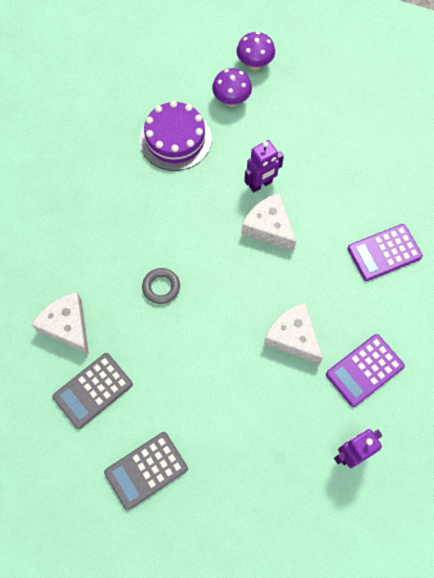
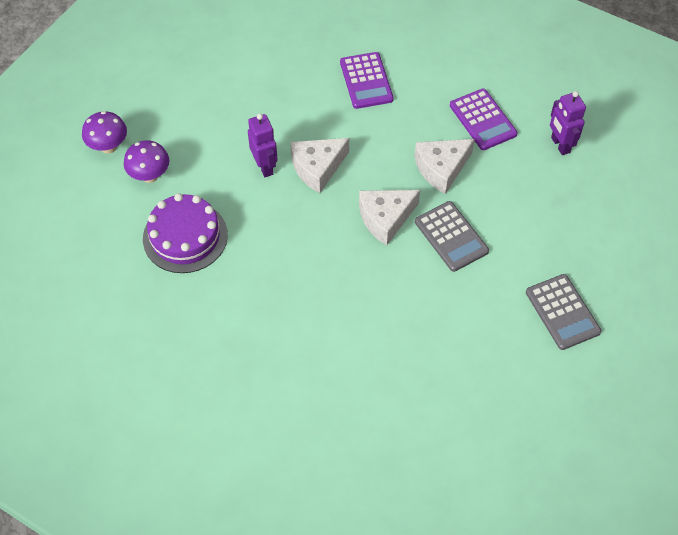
camera: 80 degrees left, 10 degrees down
(67, 326) = (396, 370): white cheese -> white cheese (385, 218)
(93, 390) = (474, 352): grey calculator -> grey calculator (451, 236)
(161, 287) = (367, 274): grey ring -> none

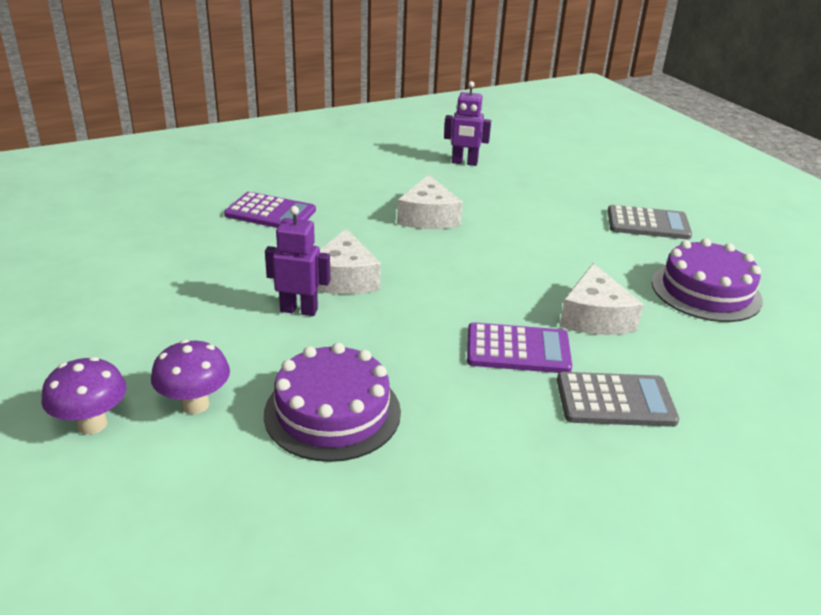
camera: 60 degrees left, 25 degrees down
(385, 218) = (457, 265): white cheese -> white cheese (595, 317)
(451, 236) = (515, 241): grey calculator -> grey calculator (615, 401)
(478, 383) = (706, 291): none -> purple cake
(483, 120) = (396, 181): purple calculator -> purple calculator (518, 349)

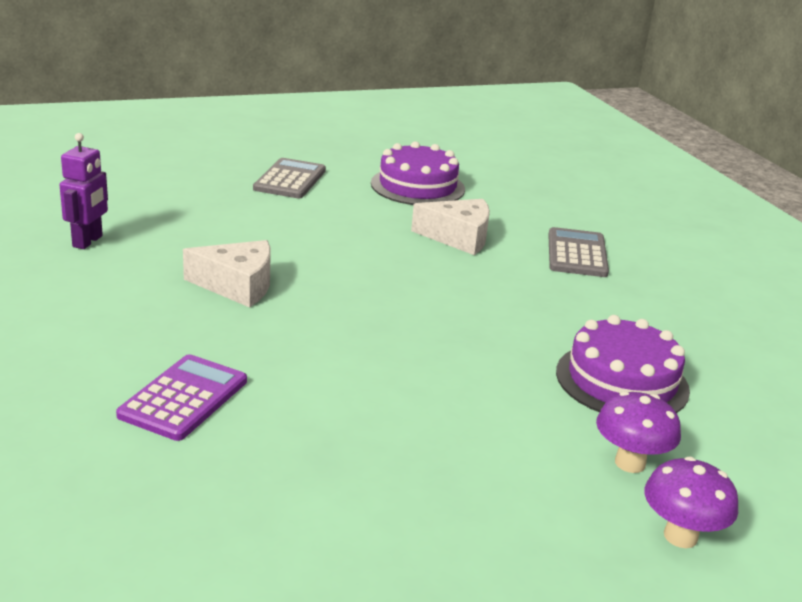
camera: 85 degrees left, 5 degrees down
(299, 310) = (446, 389): purple robot -> none
(344, 278) = (378, 354): white cheese -> none
(518, 349) = (512, 279): purple calculator -> none

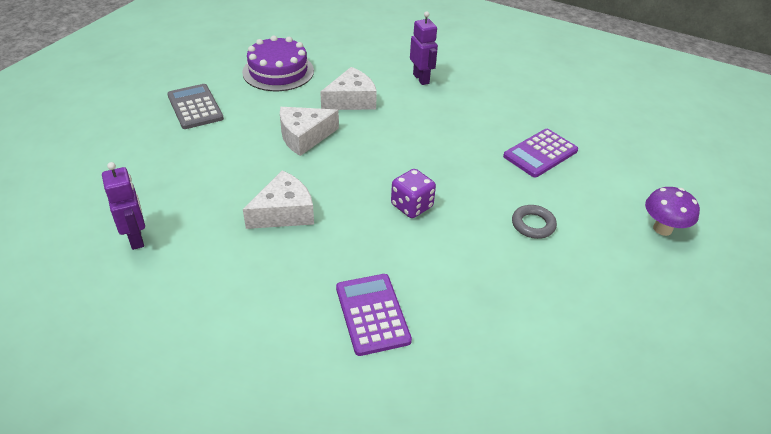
camera: 40 degrees left, 15 degrees up
(356, 243) = (304, 137): none -> white cheese
(374, 344) = (412, 206): none -> purple dice
(492, 432) = (533, 225): none -> grey ring
(577, 254) = (421, 79): grey calculator -> purple robot
(622, 381) = (540, 153): purple cake -> purple calculator
(630, 463) = (601, 202): purple mushroom -> none

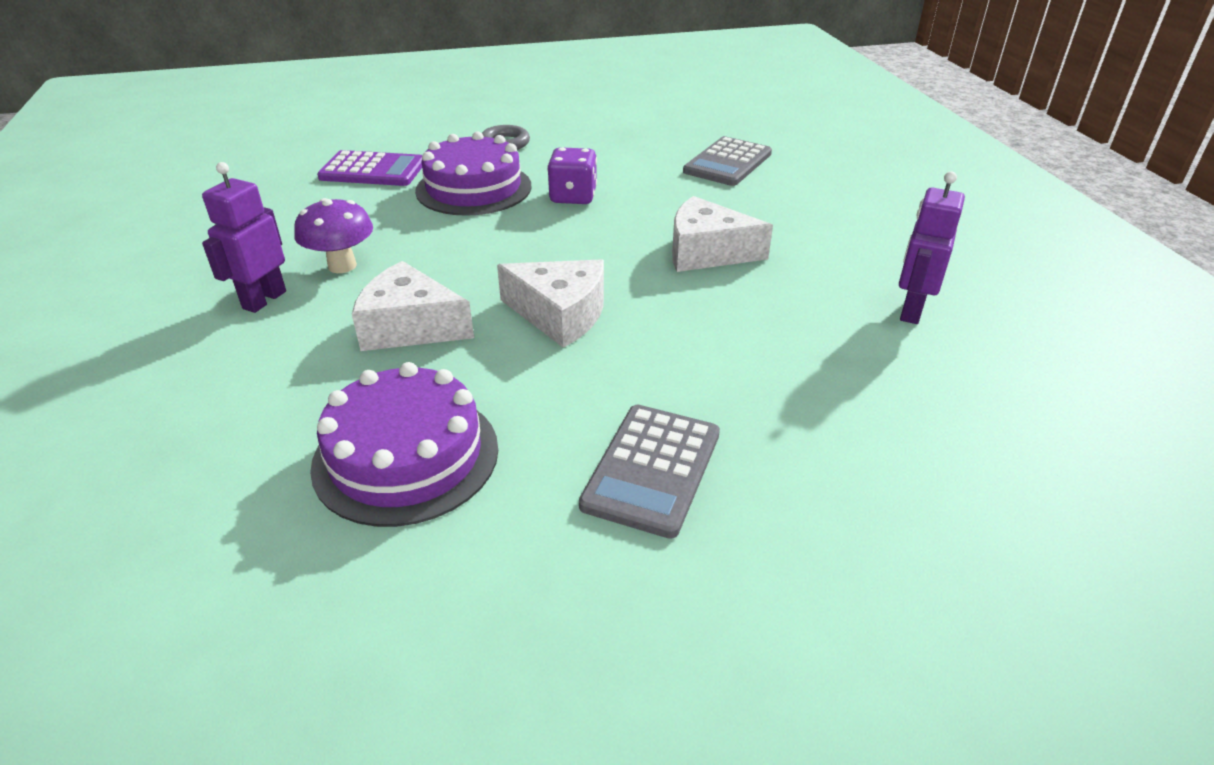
camera: 130 degrees left, 5 degrees down
(372, 314) = (727, 163): purple calculator -> grey calculator
(470, 176) = (474, 188): none -> purple cake
(662, 229) = (427, 104): purple mushroom -> purple mushroom (342, 266)

